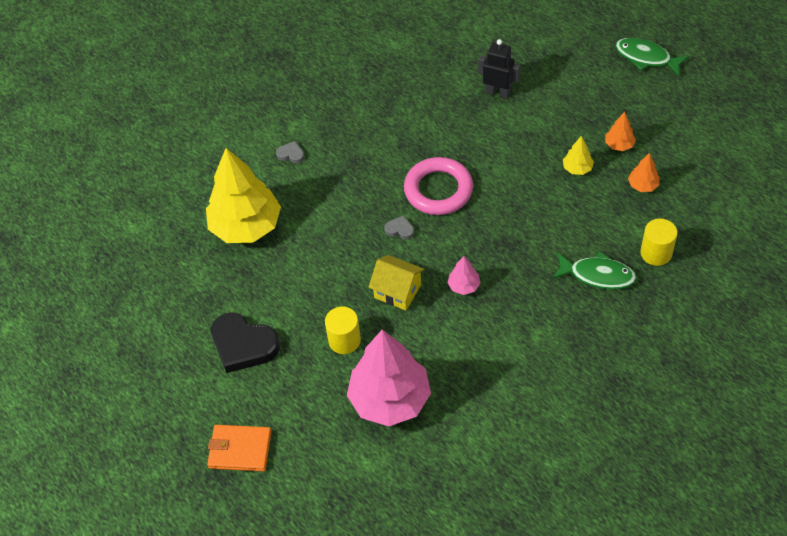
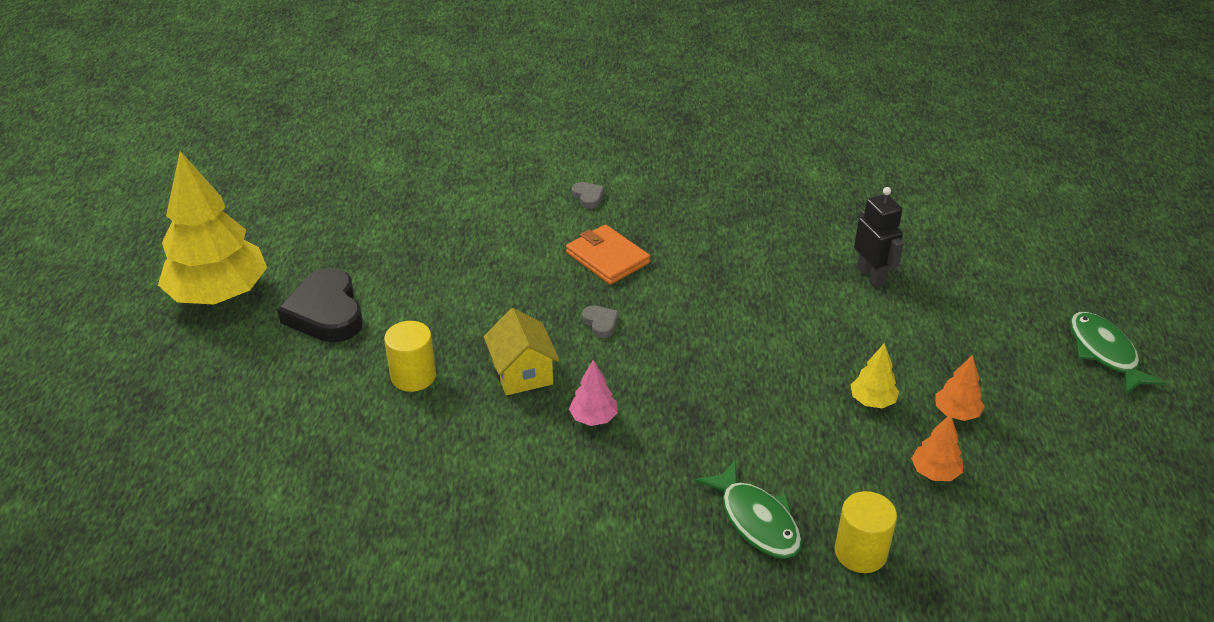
camera: 40 degrees right, 15 degrees down
(240, 449) = (196, 392): orange wallet -> orange wallet (607, 258)
(246, 226) = (467, 225): yellow tree -> yellow tree (219, 295)
(390, 399) = (377, 460): pink tree -> none
(438, 190) = (688, 317): pink ring -> none

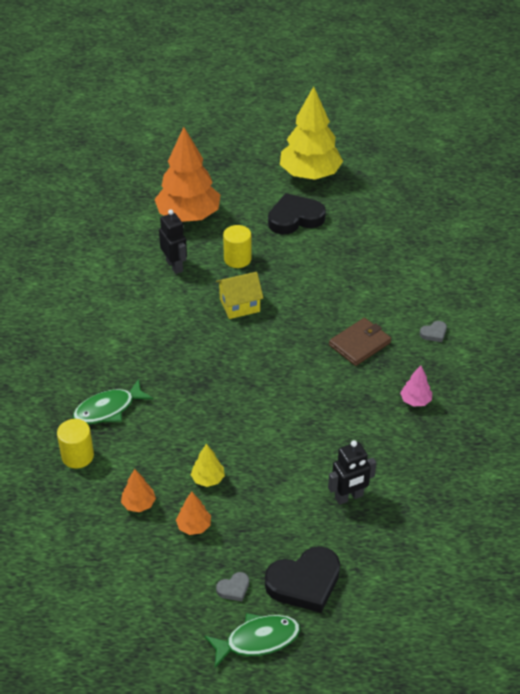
camera: 90 degrees right, 5 degrees up
(286, 439) = (188, 216): none -> orange tree
(418, 452) = (175, 266): none -> black robot
(593, 418) = (198, 337): pink tree -> pink tree (415, 401)
(600, 323) = (288, 340): grey heart -> grey heart (234, 588)
(607, 258) = (360, 344): orange wallet -> brown wallet
(1009, 314) = (304, 582): none -> black heart

